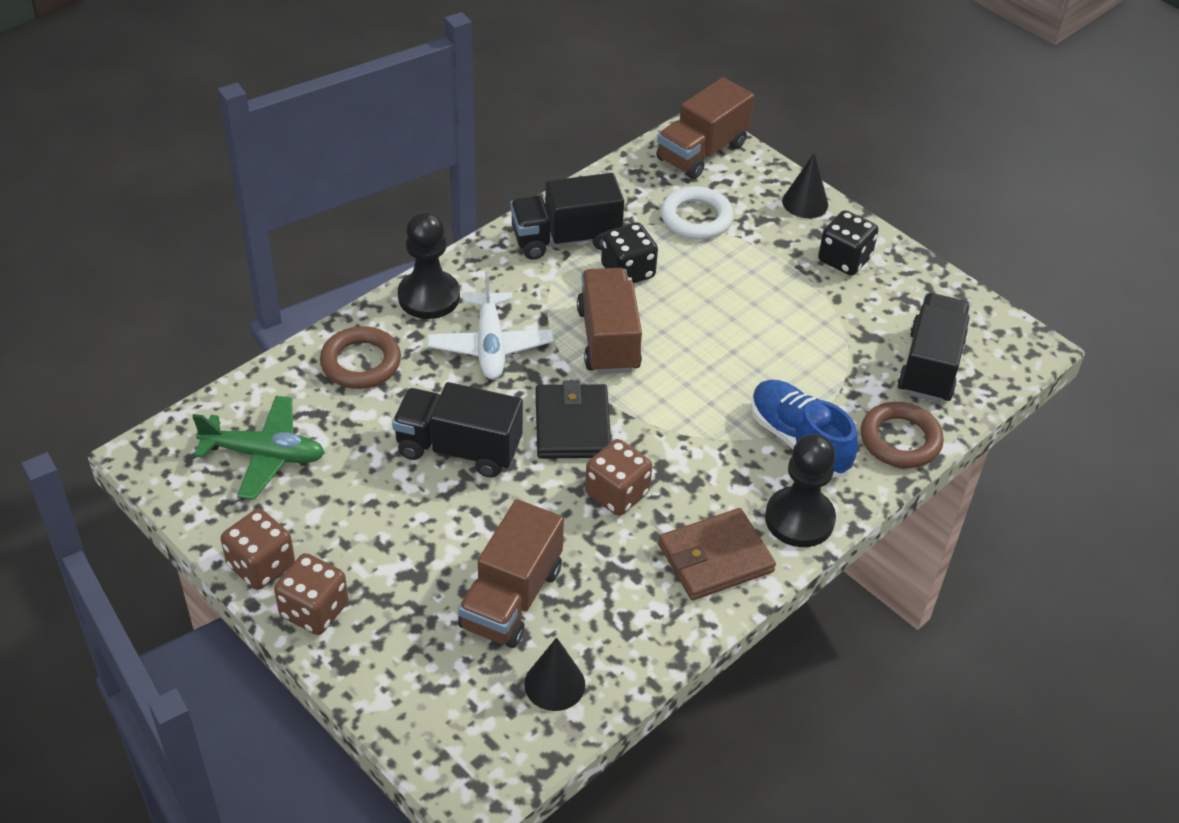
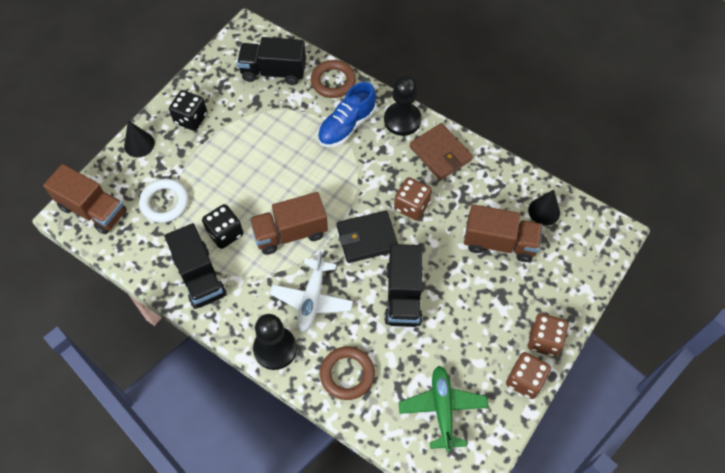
camera: 100 degrees left, 15 degrees up
(490, 345) = (312, 299): white plane -> white plane turned 120 degrees clockwise

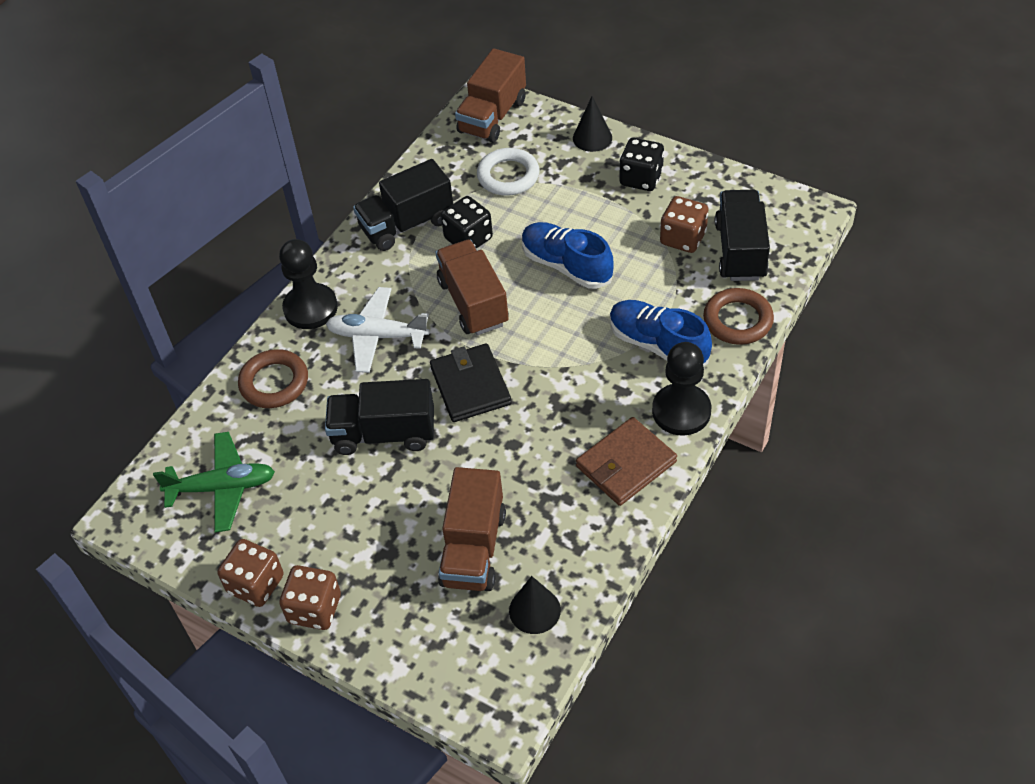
camera: 90 degrees right, 10 degrees down
(266, 172) = (566, 266): none -> blue shoe
(411, 206) = (527, 433): brown dice -> brown dice (683, 238)

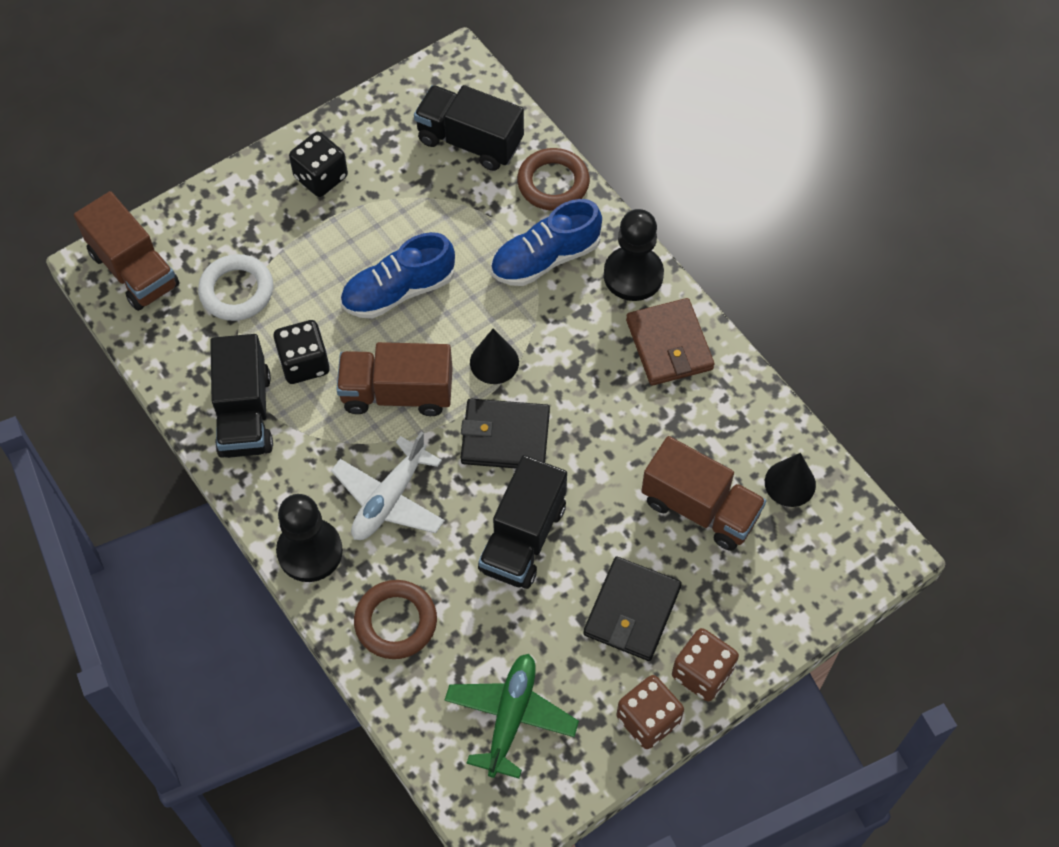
camera: 70 degrees left, 10 degrees up
(351, 535) = (632, 611): none -> black wallet
(592, 137) = (233, 193): black cone -> black cone (494, 362)
(683, 238) = (424, 179): brown dice -> none

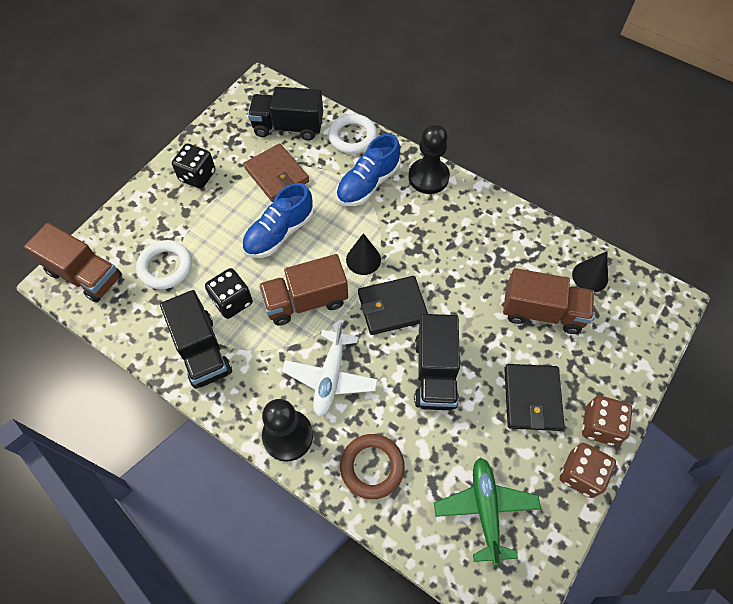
camera: 20 degrees left, 0 degrees up
(553, 183) = (352, 137): brown ring -> white ring
(669, 345) = (471, 213): brown wallet -> brown wallet (276, 175)

